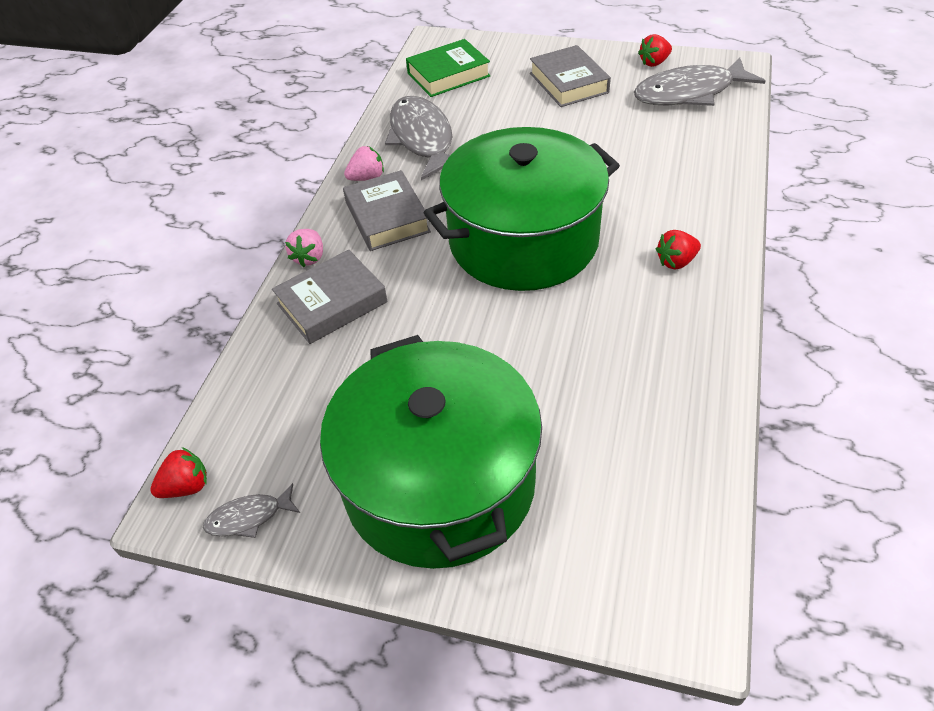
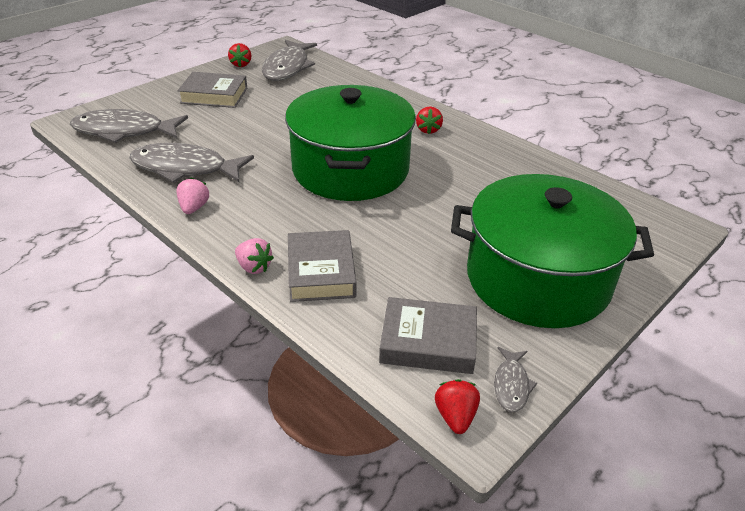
camera: 65 degrees left, 10 degrees down
(387, 217) = (254, 214): grey book -> grey book (428, 342)
(448, 74) = (124, 131): green book -> grey fish

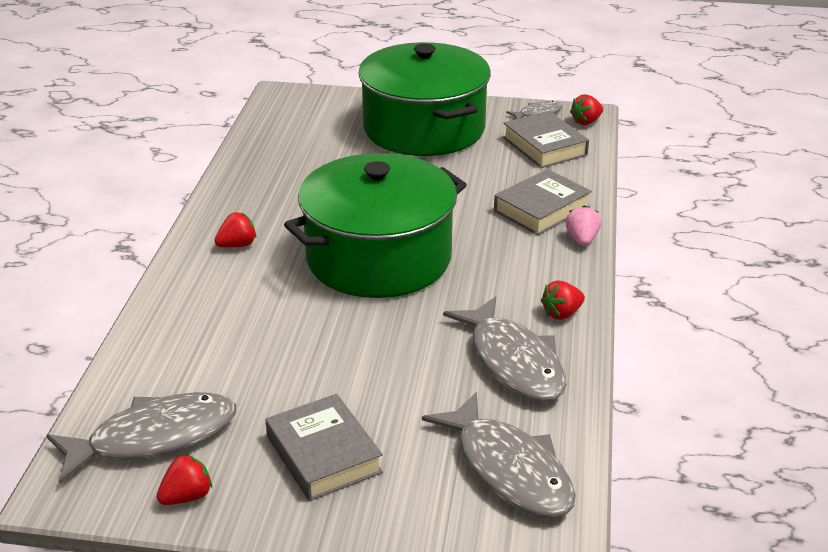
camera: 125 degrees left, 5 degrees down
(194, 208) = (562, 313): pink strawberry -> red strawberry

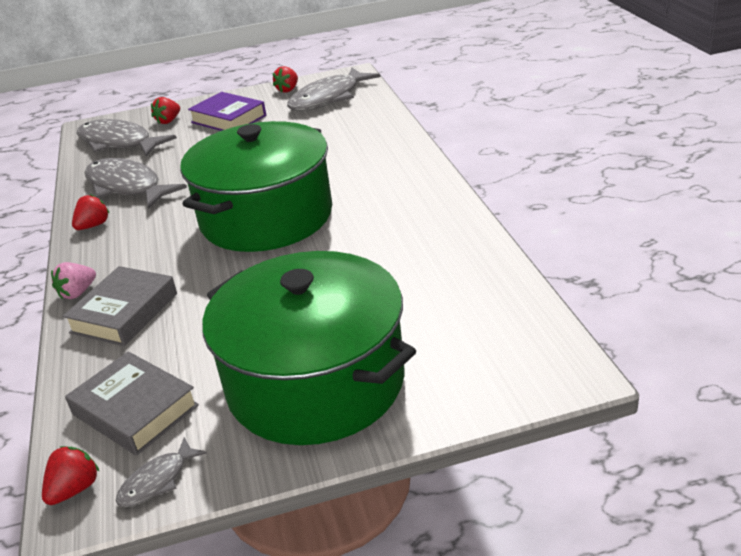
camera: 160 degrees right, 0 degrees up
(237, 245) = (395, 189): red strawberry -> red strawberry (168, 121)
(323, 455) = (229, 119): grey book -> purple book
(582, 239) = (78, 293): pink strawberry -> pink strawberry turned 60 degrees clockwise

